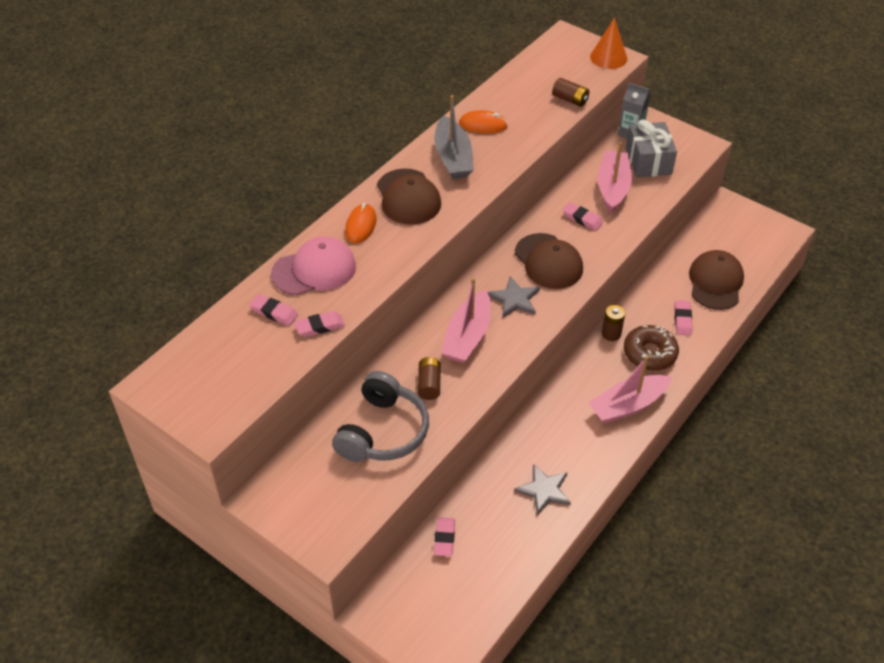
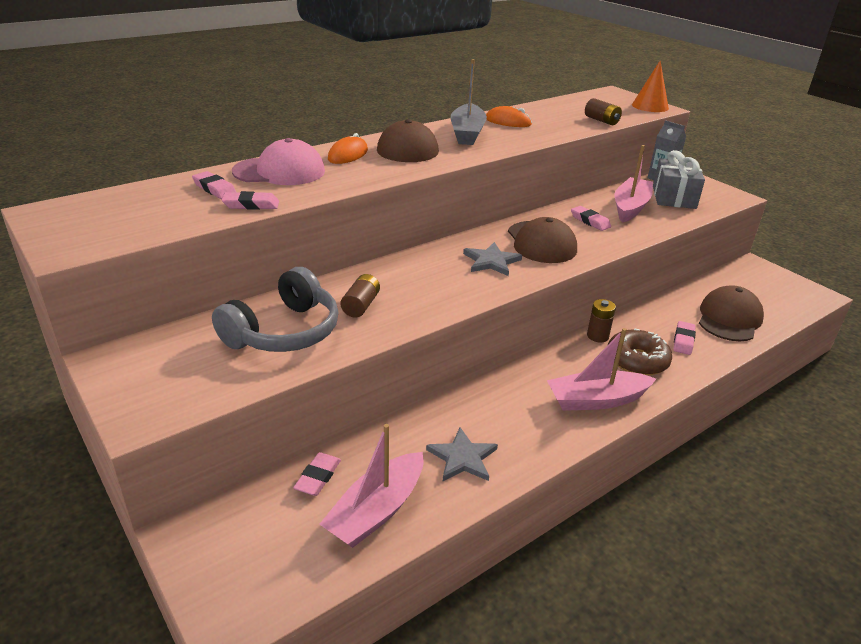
camera: 15 degrees right, 15 degrees down
(467, 336) = (425, 278): pink boat -> pink boat (376, 511)

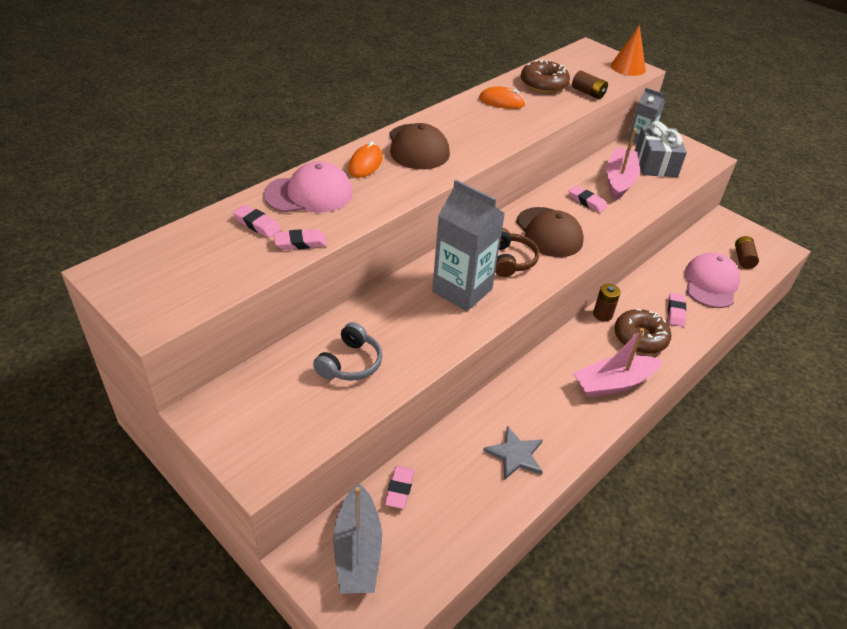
camera: 10 degrees left, 10 degrees up
(284, 332) = (350, 363): grey headphones -> grey headphones, size x0.64
(361, 305) = (408, 325): brown battery -> brown battery (743, 258)
(376, 511) = (457, 515): pink boat -> none
(430, 281) = (462, 290): none -> grey carton
(467, 133) = (468, 122): grey boat -> grey boat (357, 550)
(491, 261) = (510, 260): grey star -> brown headphones
(556, 113) = (543, 84): none -> brown donut
(729, 318) = (710, 283): brown cap -> pink cap

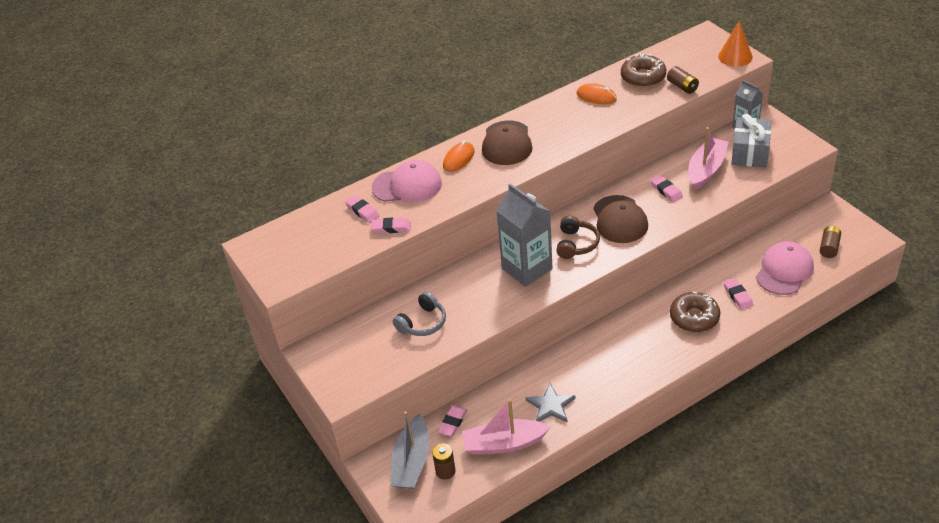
camera: 20 degrees right, 0 degrees up
(602, 314) = (667, 295): brown battery -> brown battery (445, 471)
(613, 383) = (654, 355): pink boat -> pink boat (504, 443)
(675, 312) = (737, 296): pink eraser -> pink eraser turned 45 degrees counterclockwise

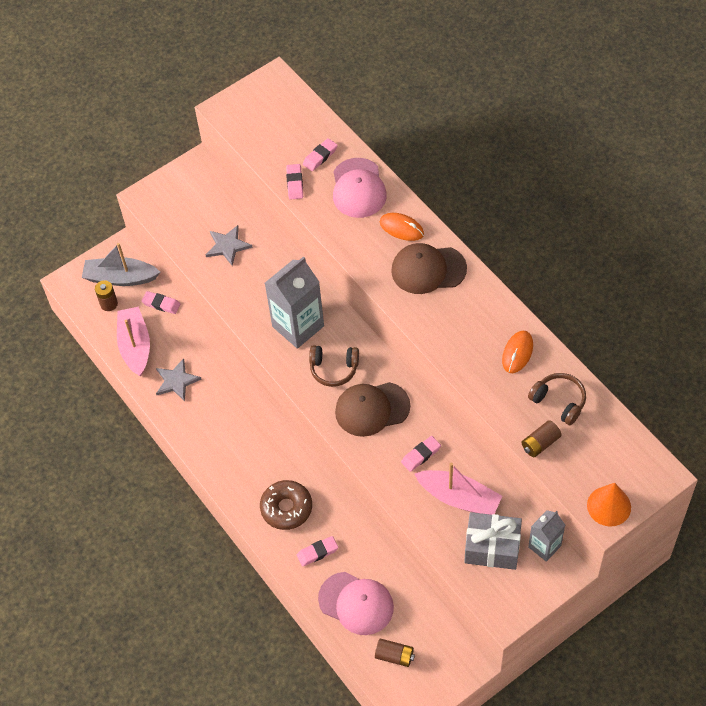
camera: 85 degrees right, 15 degrees up
(422, 323) = (227, 246): grey headphones -> grey star
(643, 77) = (559, 401): brown donut -> brown headphones

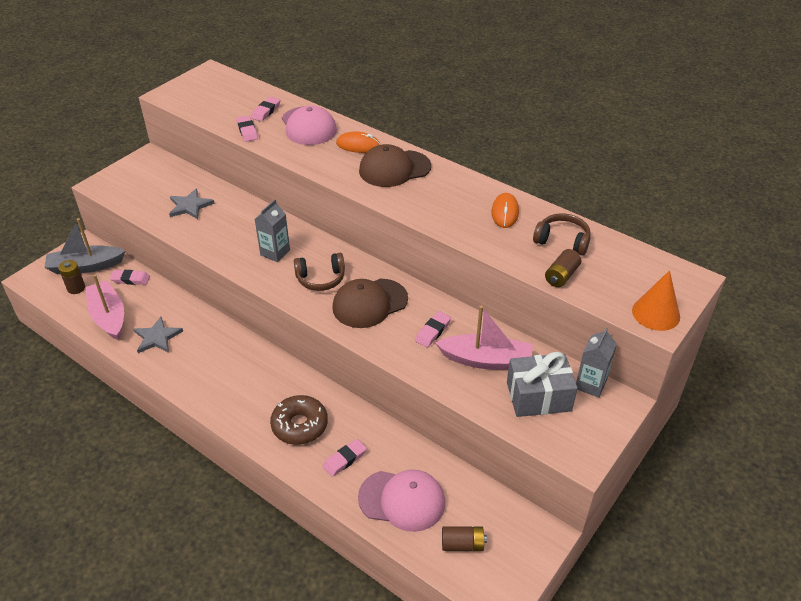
camera: 20 degrees left, 15 degrees down
(298, 326) = (275, 252): grey carton -> grey carton, size x0.58

